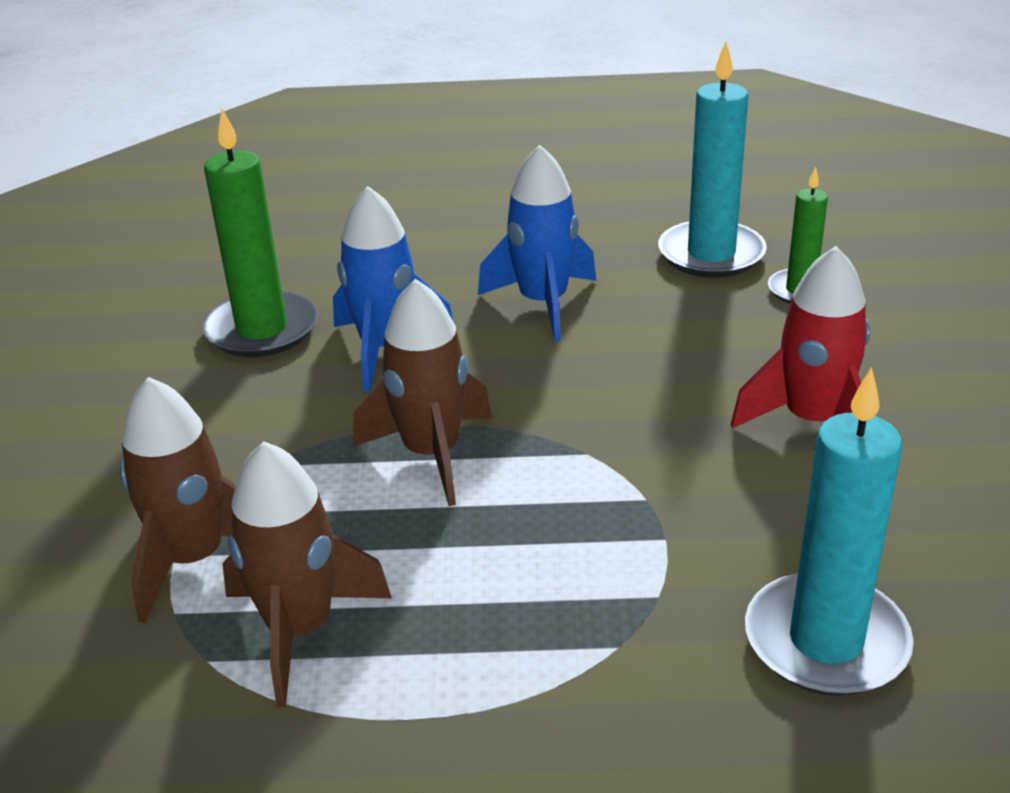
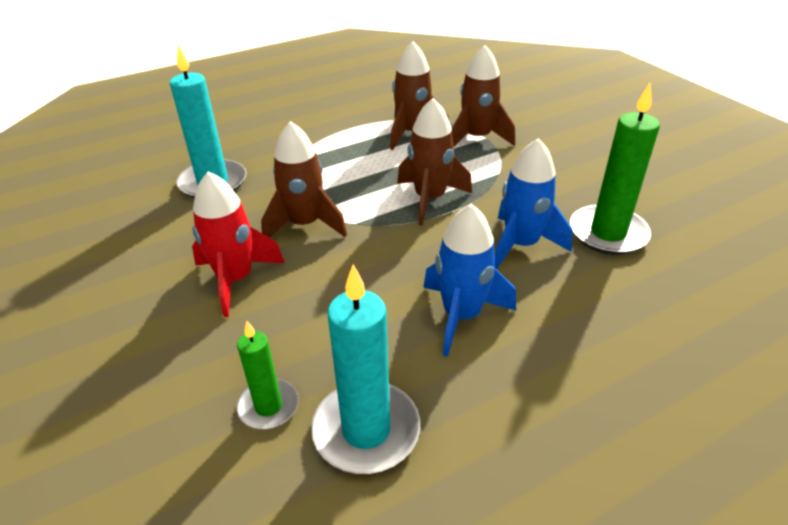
camera: 150 degrees right, 5 degrees up
(670, 475) = (305, 225): none -> brown rocket

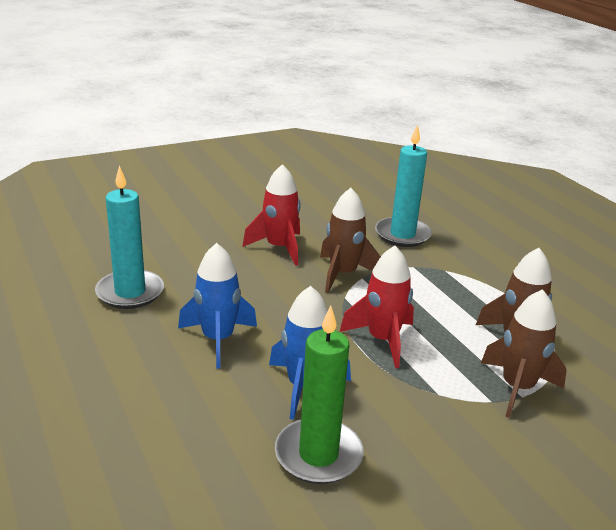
camera: 90 degrees right, 10 degrees down
(268, 406) = (162, 261): green candle -> none
(430, 199) = (382, 340): brown rocket -> red rocket

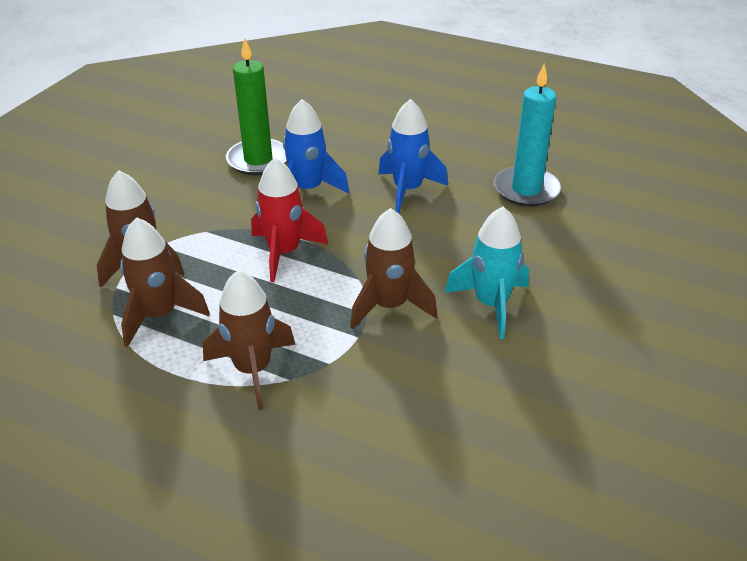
camera: 145 degrees right, 10 degrees up
(279, 248) = (491, 304): red rocket -> turquoise rocket
(402, 235) = (389, 417): turquoise candle -> none
(465, 283) = (252, 369): none -> brown rocket

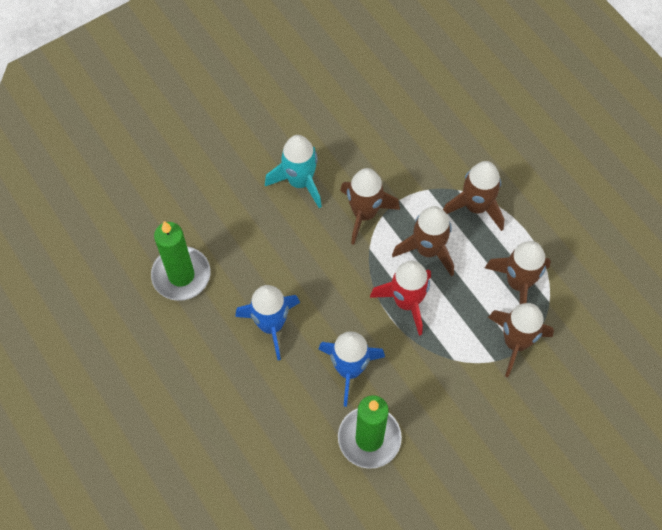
camera: 150 degrees left, 25 degrees up
(289, 303) = (427, 250): none -> brown rocket
(526, 190) = (181, 275): turquoise candle -> green candle

